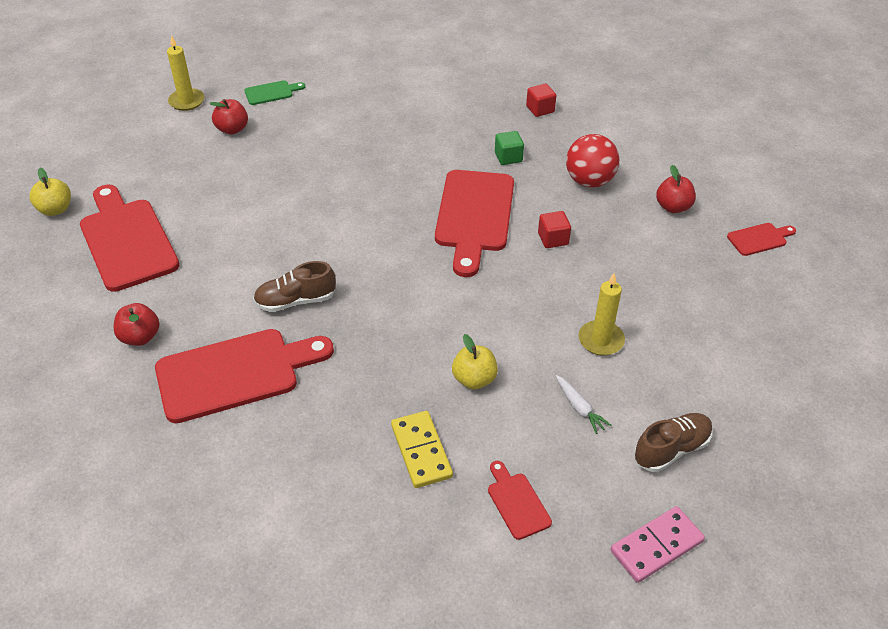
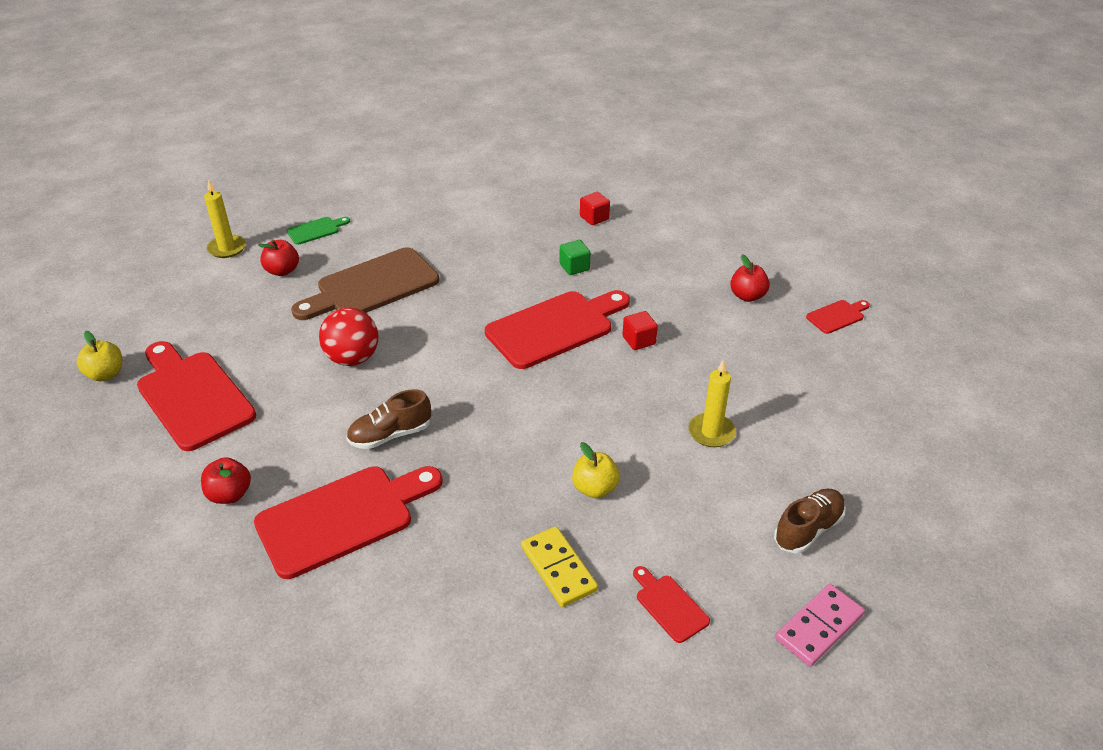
camera: 10 degrees left, 5 degrees down
(311, 154) = (372, 286): none -> brown cutting board
(474, 216) = (555, 327): red cutting board -> red cutting board turned 120 degrees counterclockwise
(579, 408) = (707, 501): white carrot -> none
(589, 181) = (660, 281): red ball -> red ball (352, 358)

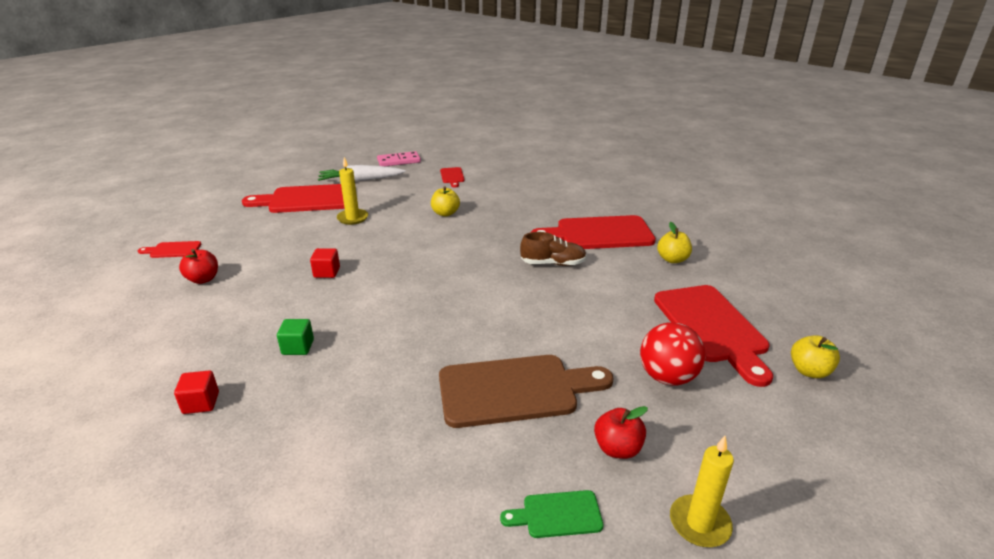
camera: 155 degrees left, 10 degrees down
(230, 494) = (672, 259): red apple -> yellow apple
(352, 358) = (562, 321): red ball -> red ball (667, 377)
(555, 327) = (377, 298): red cutting board -> red cutting board (307, 200)
(558, 569) = (492, 194): yellow domino -> none
(808, 529) = (361, 180): brown shoe -> white carrot

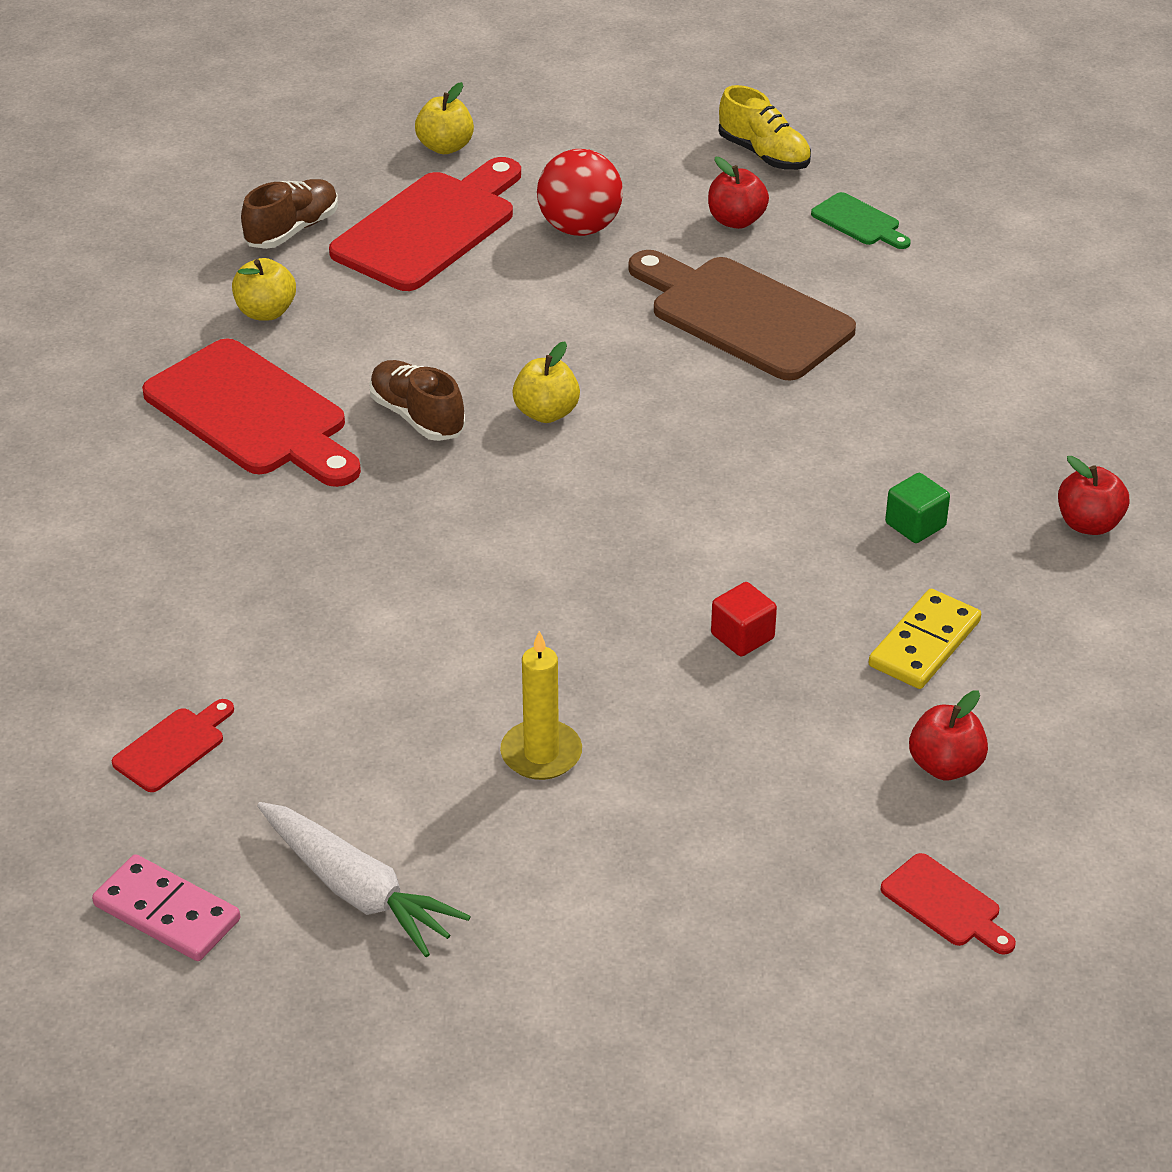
camera: 130 degrees left, 10 degrees up
(201, 403) = (1088, 524): red cube -> red apple
(247, 308) = (924, 644): none -> yellow domino
(307, 200) = (548, 897): red cutting board -> none
(445, 213) = (374, 638): yellow apple -> yellow apple (546, 413)
(699, 523) = (764, 154): yellow candle -> yellow shoe
(743, 289) = (292, 230): none -> brown shoe

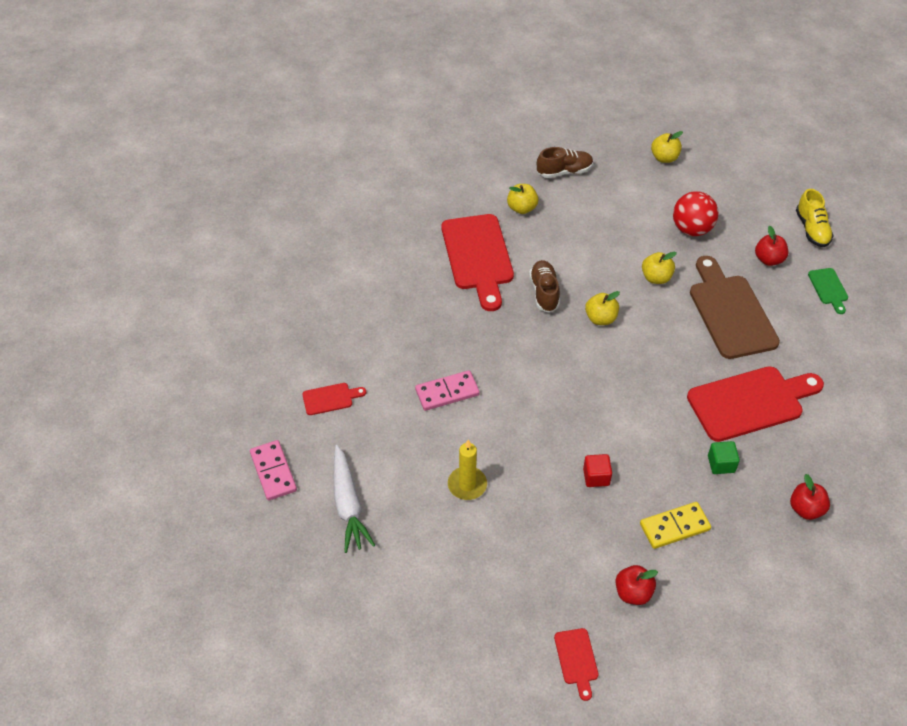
camera: 35 degrees right, 10 degrees up
(381, 636) = (447, 392): none -> pink domino
(430, 227) = (624, 197): red cutting board -> red cutting board (750, 402)
(584, 318) = (656, 278): none -> yellow apple

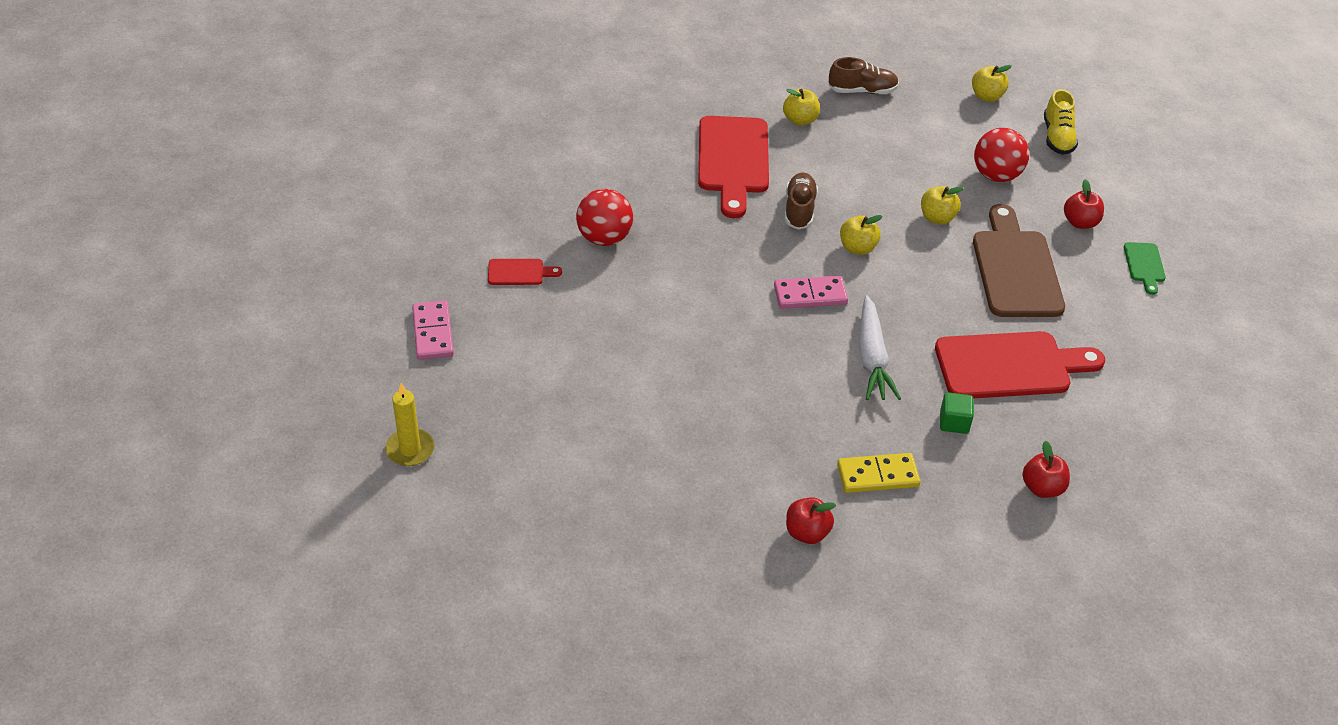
camera: 10 degrees right, 5 degrees down
(348, 504) = (506, 381): white carrot -> white carrot (872, 358)
(392, 351) = (604, 238): none -> red ball
(447, 392) = (654, 290): pink domino -> pink domino (810, 295)
(467, 485) = (648, 387): yellow candle -> yellow candle (410, 449)
(577, 660) = (719, 586): red cutting board -> none
(596, 477) = (801, 407): red cube -> none
(812, 229) = (1143, 200): yellow shoe -> yellow shoe (1057, 137)

